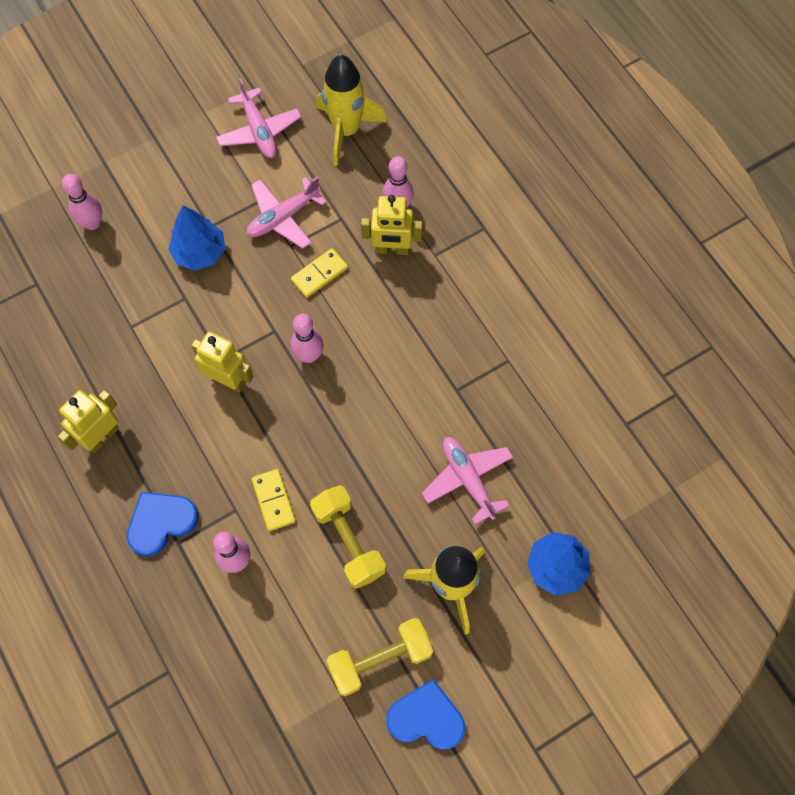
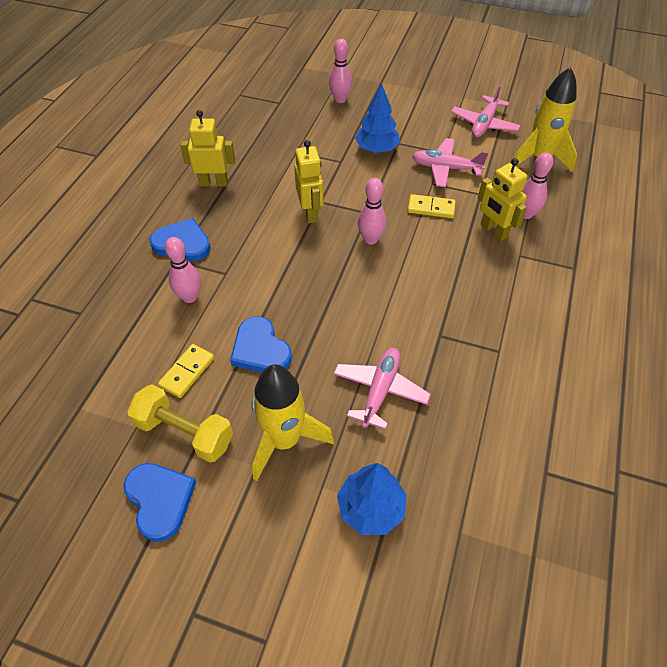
camera: 50 degrees right, 15 degrees down
(273, 500) = (251, 288): yellow domino -> yellow domino (187, 372)
(348, 541) = (260, 349): yellow dumbbell -> blue heart

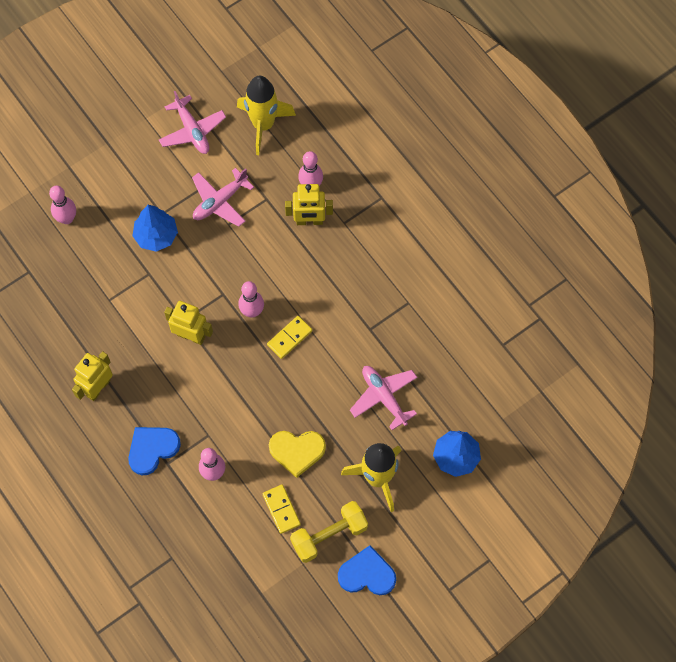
camera: 55 degrees left, 15 degrees up
(260, 349) = (297, 451): blue heart -> yellow heart
(431, 208) = (253, 245): yellow domino -> yellow domino (289, 338)

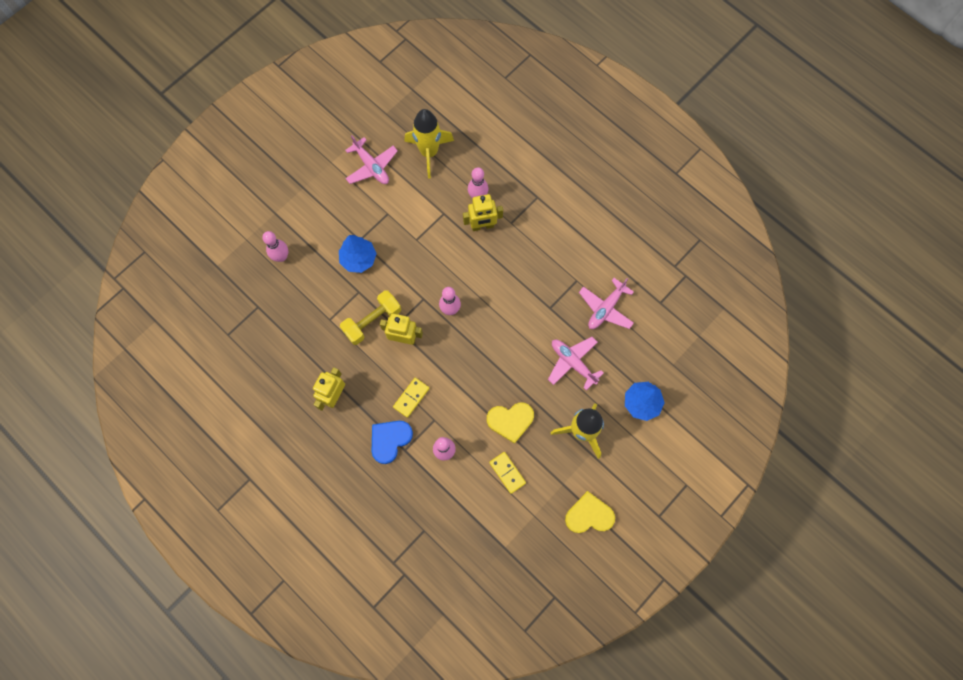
camera: 10 degrees left, 5 degrees up
(220, 201) = (406, 222): pink plane -> pink plane (605, 308)
(289, 338) = (485, 326): yellow domino -> yellow domino (411, 397)
(329, 535) = (551, 487): yellow dumbbell -> yellow dumbbell (372, 321)
(367, 574) = (589, 515): blue heart -> yellow heart

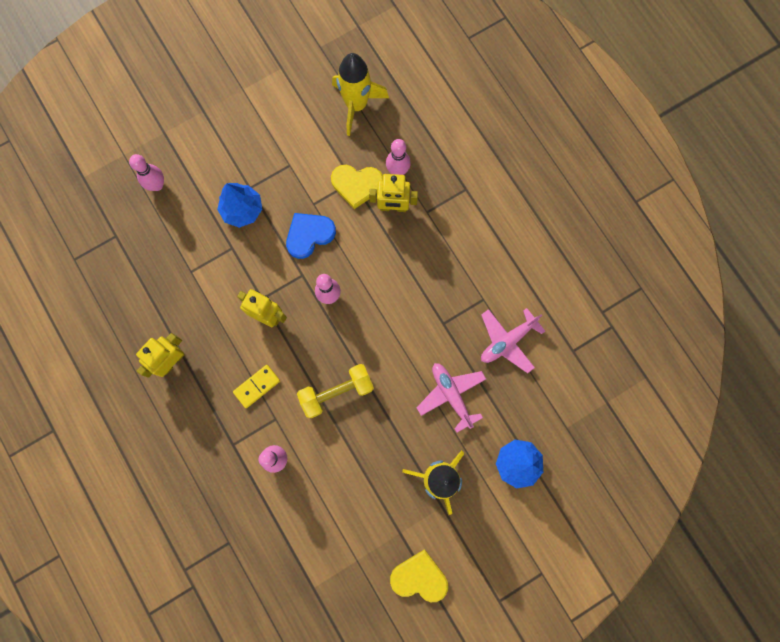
camera: 15 degrees right, 5 degrees up
(371, 166) = (286, 105): pink plane -> none
(372, 321) = (237, 286): yellow dumbbell -> yellow dumbbell (336, 392)
(390, 440) = (219, 429): blue heart -> blue heart (309, 235)
(507, 473) = (340, 502): yellow domino -> none
(510, 421) = (361, 443): yellow heart -> yellow heart (357, 185)

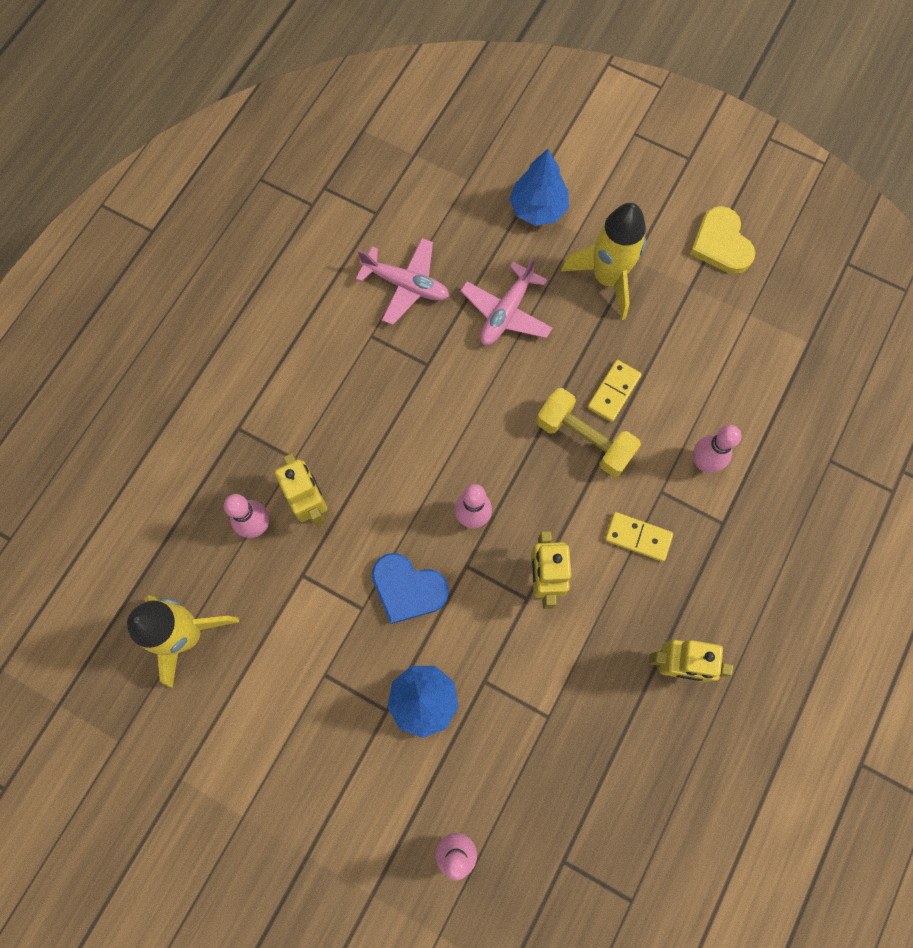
camera: 120 degrees left, 5 degrees down
(356, 431) = (613, 392): none -> yellow domino
(357, 185) = (304, 567): yellow heart -> none

